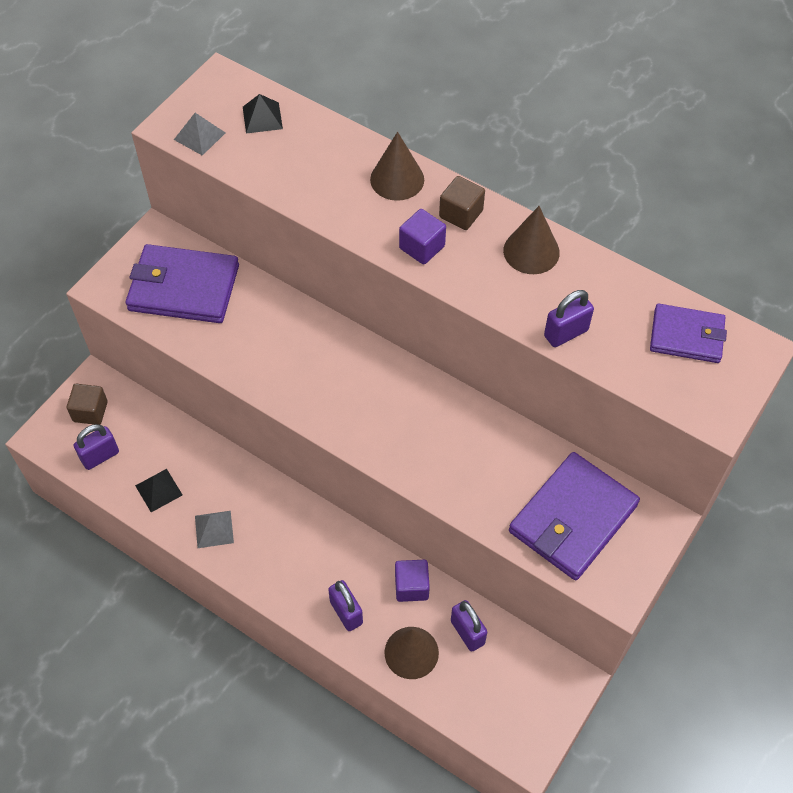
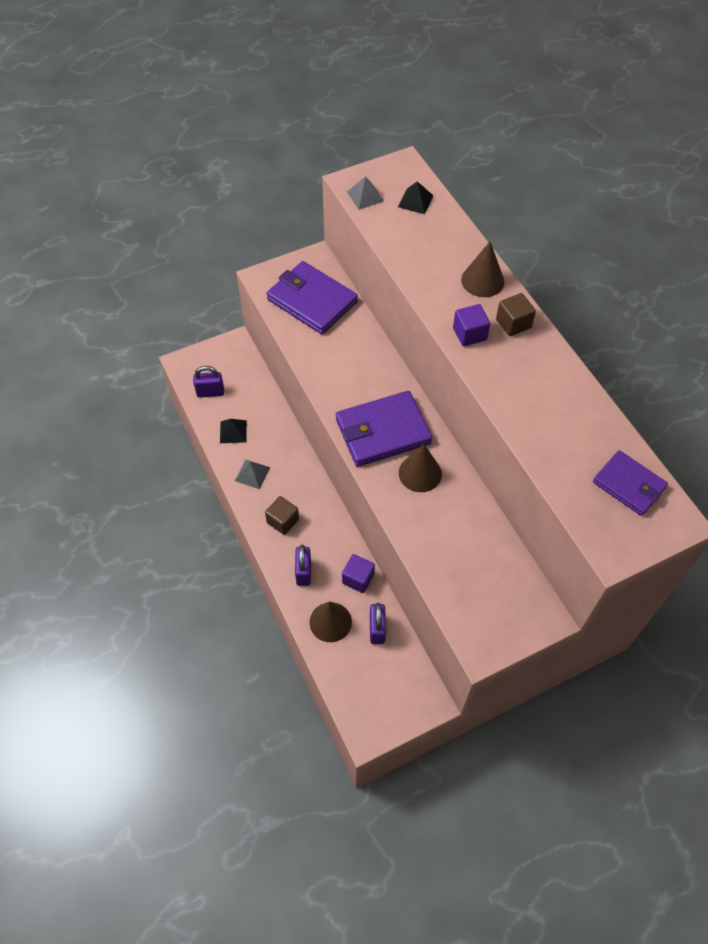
camera: 30 degrees right, 0 degrees up
(90, 411) = (222, 361): brown cube -> brown cube (283, 521)
(531, 251) = (548, 372): brown cone -> brown cone (420, 473)
(566, 333) = (536, 440): purple padlock -> none
(572, 518) = (480, 582): purple wallet -> purple wallet (382, 431)

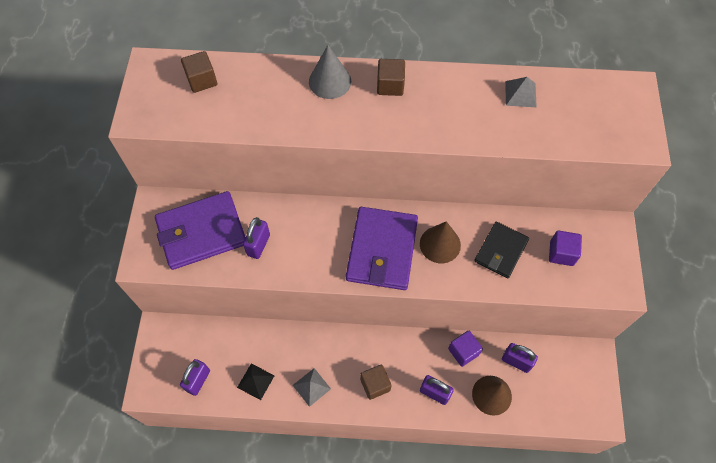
camera: 60 degrees left, 5 degrees up
(327, 343) = (258, 245): none -> purple padlock
(365, 196) = (164, 115): grey pyramid -> grey pyramid (520, 94)
(415, 201) = (202, 80): black pyramid -> brown cube
(448, 525) = (500, 251): none -> black wallet
(469, 334) = (381, 122): purple cube -> purple cube (561, 253)
(482, 280) = (330, 81): brown cone -> grey cone
(629, 485) = (589, 99): purple wallet -> none

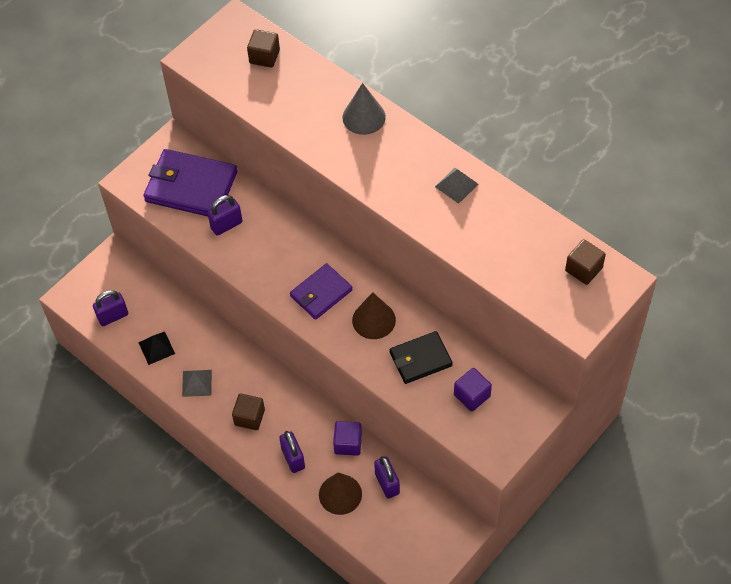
camera: 40 degrees right, 5 degrees down
(382, 250) = (321, 293): purple wallet -> purple wallet, size x0.62
(390, 85) = (409, 149): brown cube -> brown cube (583, 269)
(520, 94) = (513, 222): grey pyramid -> grey pyramid (456, 185)

